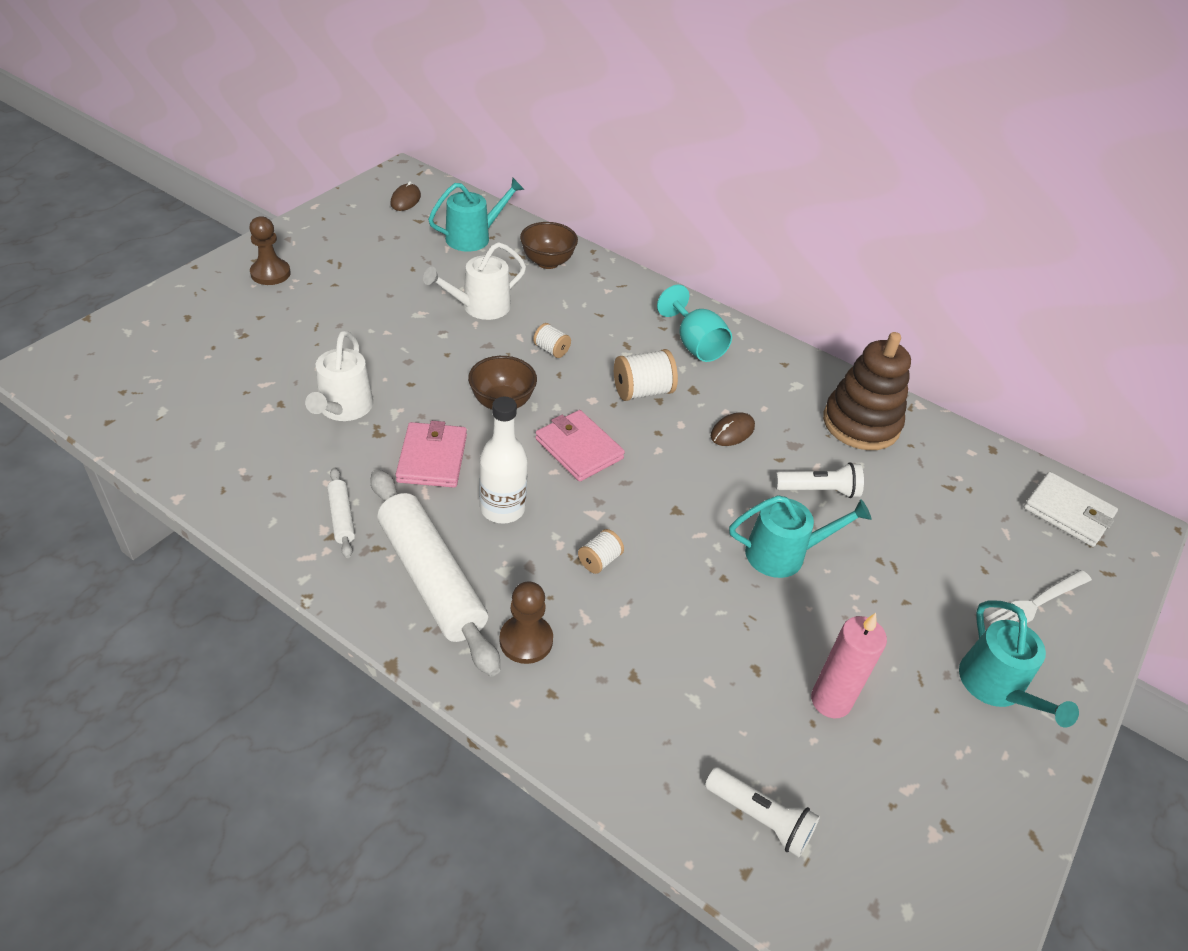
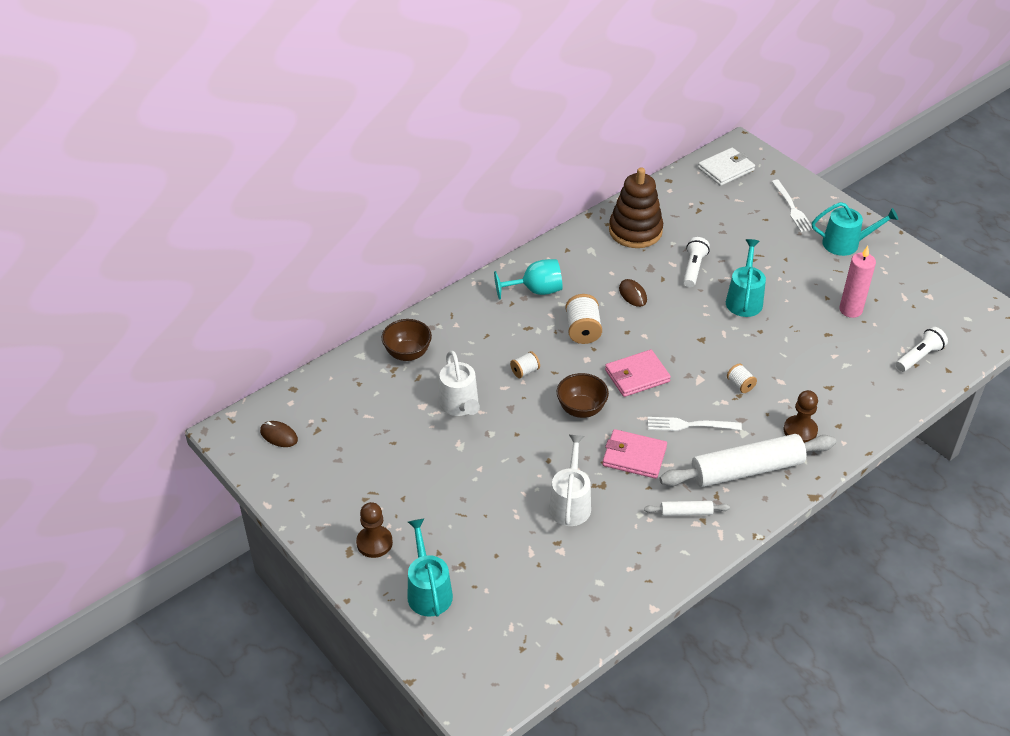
camera: 70 degrees left, 0 degrees up
(343, 408) = (570, 503): white watering can -> white watering can turned 105 degrees counterclockwise
(473, 237) = (356, 396): turquoise watering can -> turquoise watering can (428, 591)
(502, 508) = (689, 425): white bottle -> white fork

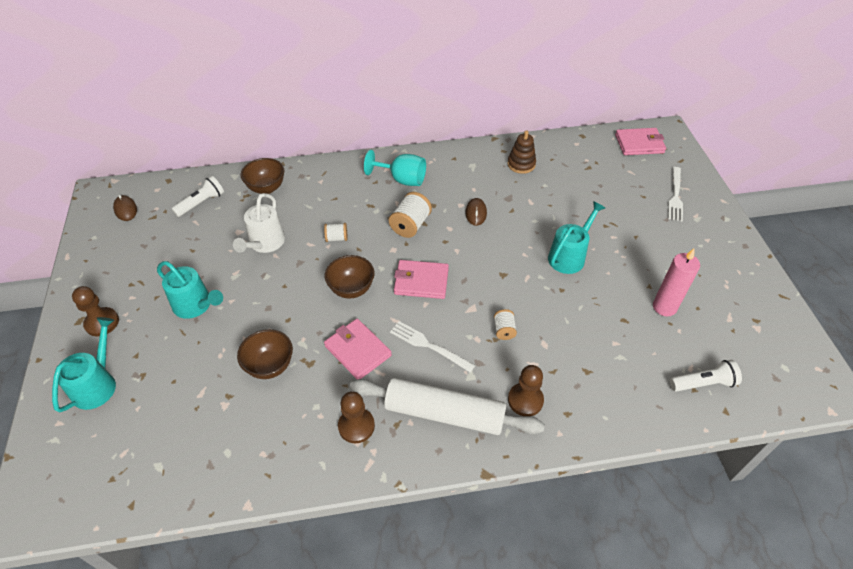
camera: 30 degrees right, 5 degrees up
(570, 503) = (270, 366): white watering can -> brown bowl
(635, 231) = (521, 164): brown stacking toy -> brown stacking toy, size x0.58
(686, 512) = (356, 426): white rolling pin -> brown pawn
(693, 268) = (545, 212): white flashlight -> white flashlight (201, 203)
(726, 169) = (639, 144): white wallet -> pink wallet
(846, 244) = (704, 245): turquoise watering can -> turquoise watering can (195, 305)

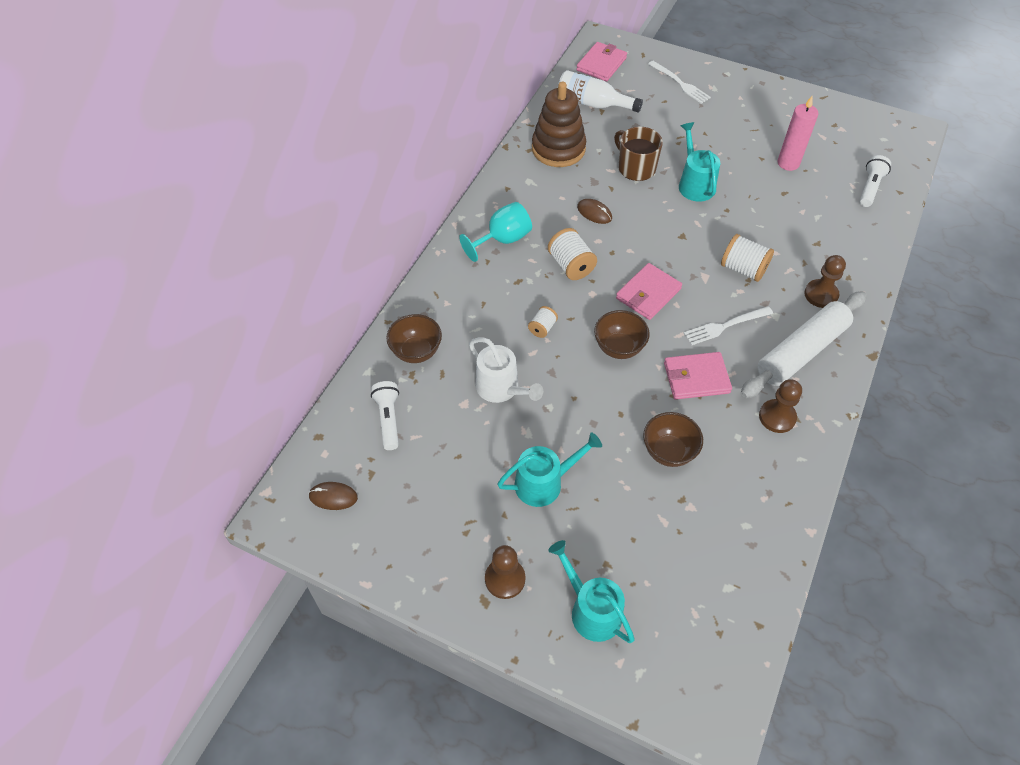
camera: 55 degrees left, 5 degrees up
(504, 330) = (743, 269): white spool -> white spool, size x1.72
(521, 164) = (558, 149): brown stacking toy -> brown stacking toy, size x1.73
(548, 214) = (636, 168): none -> brown mug
(590, 159) = (593, 103): none -> white bottle

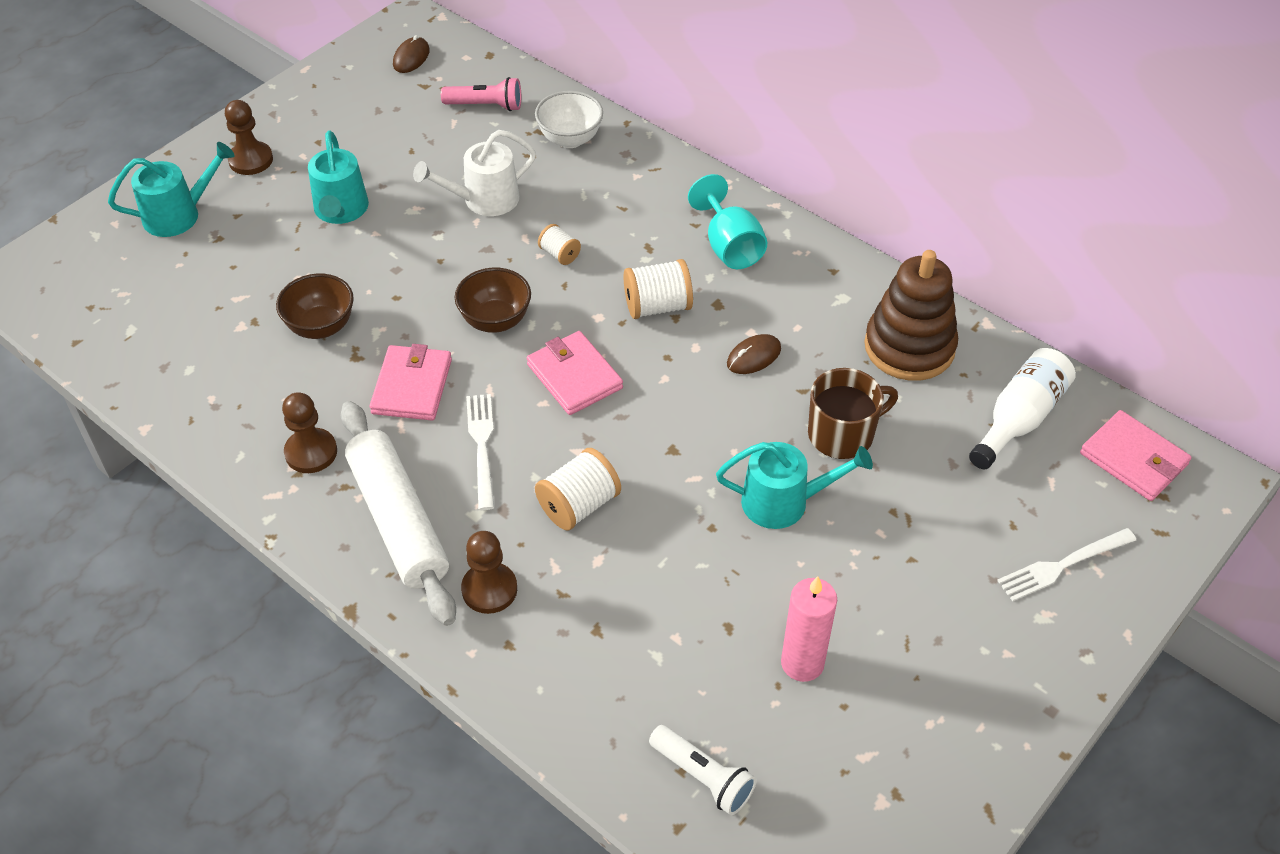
camera: 105 degrees right, 5 degrees down
(388, 419) = (486, 105): white flashlight -> pink flashlight
(416, 352) = (570, 139): brown bowl -> white bowl

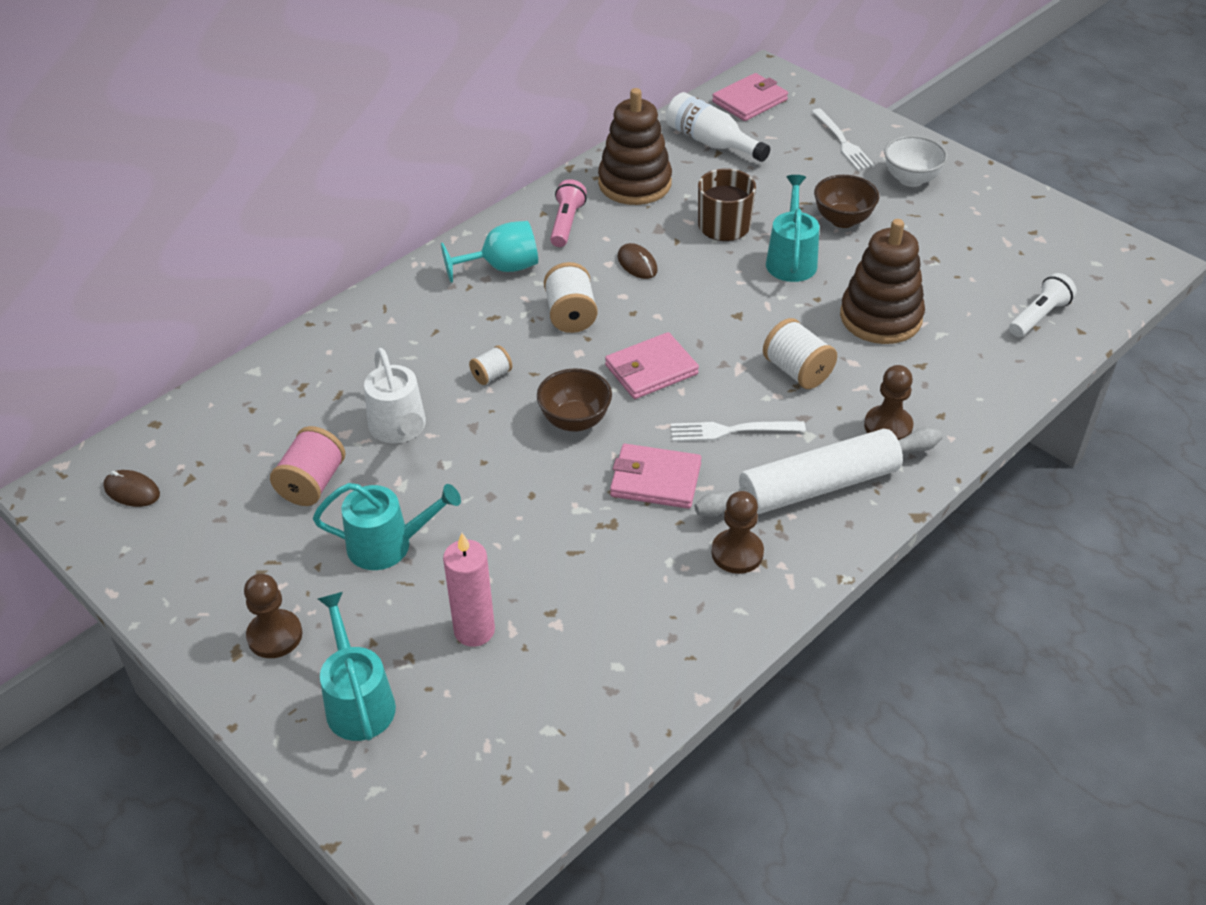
camera: 85 degrees left, 5 degrees down
(321, 327) = (566, 554): brown bowl -> brown bowl (842, 220)
(415, 155) = (312, 483): none -> pink spool
(486, 105) = (245, 426): pink flashlight -> pink flashlight (566, 223)
(570, 139) = (322, 363): white bowl -> white bowl (911, 179)
(682, 592) = (880, 317): none -> brown stacking toy
(802, 663) = (937, 263): pink candle -> pink candle (474, 630)

